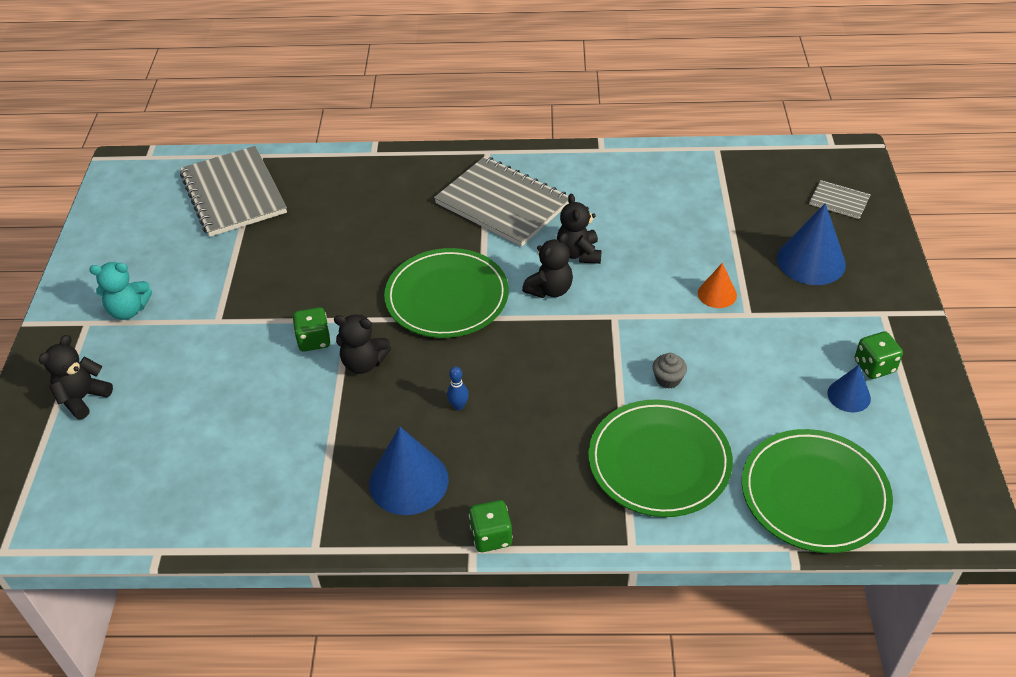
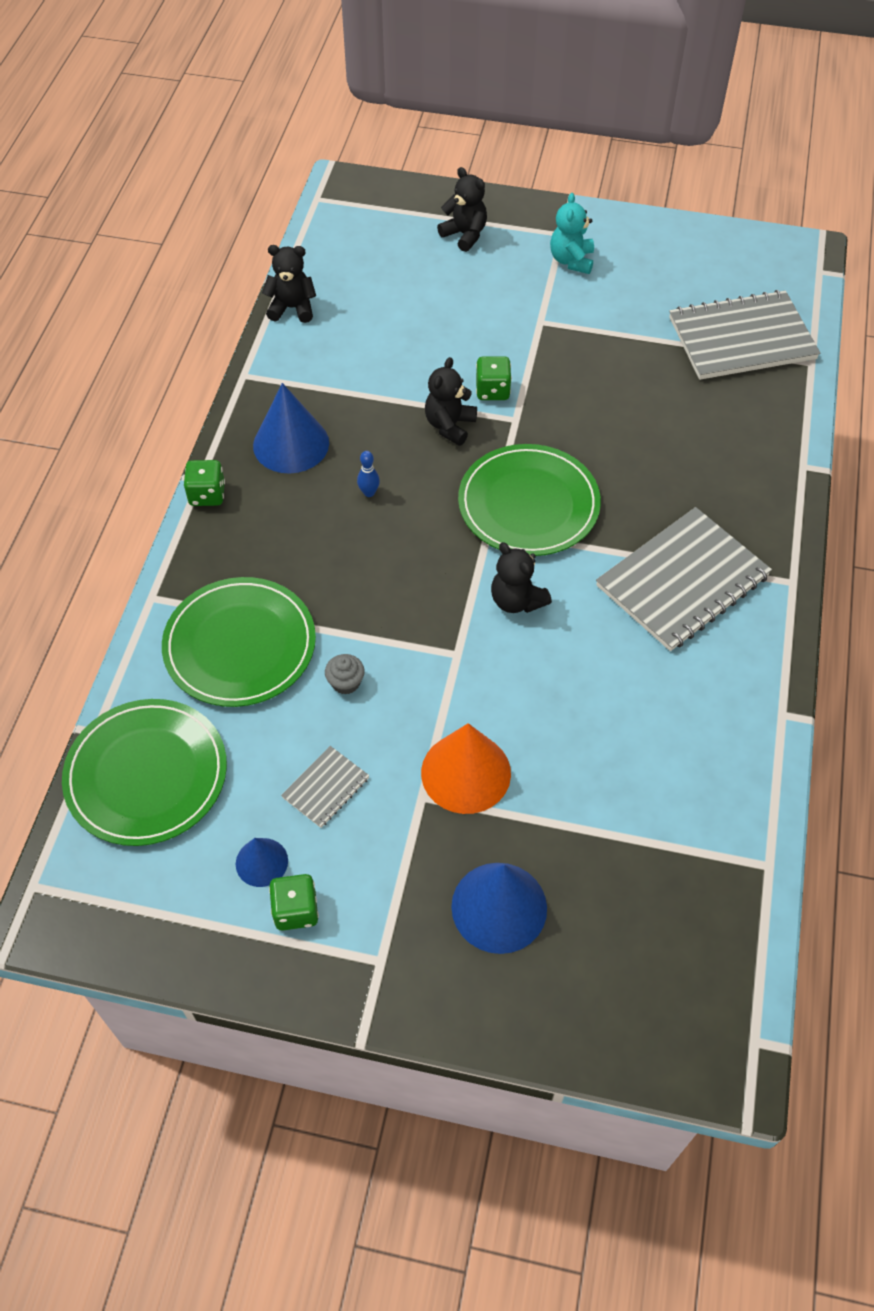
camera: 100 degrees right, 10 degrees up
(579, 253) = (572, 642): black teddy bear -> black teddy bear (292, 308)
(717, 294) = (466, 772): orange cone -> orange cone, size x1.79
(839, 201) = (617, 996): grey notebook -> grey notebook (326, 788)

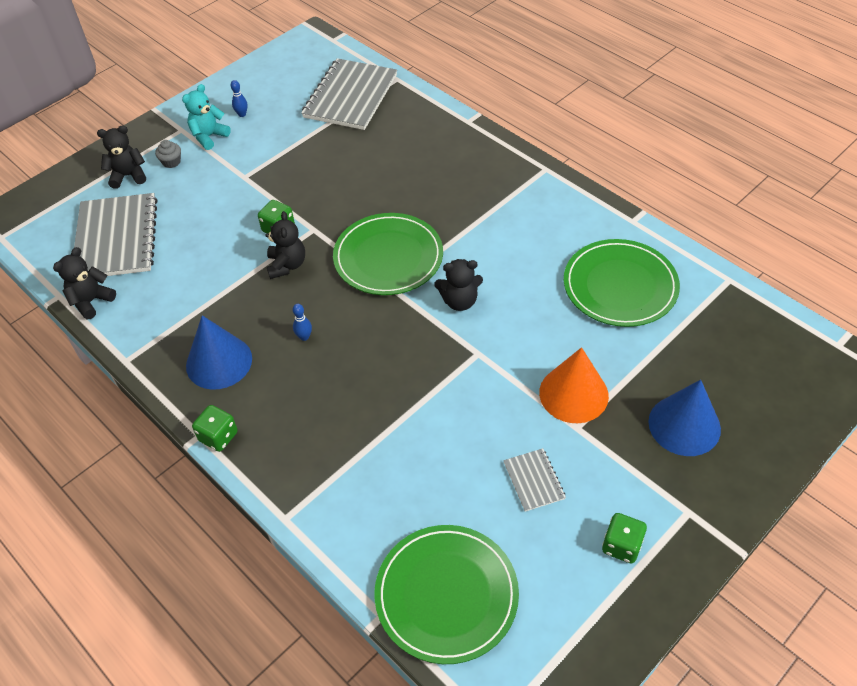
camera: 55 degrees left, 5 degrees down
(240, 645) = (375, 478): green plate -> green plate (620, 286)
(261, 862) = (570, 549): blue cone -> none
(345, 682) = (455, 427): grey cupcake -> grey cupcake (171, 162)
(450, 426) = (287, 265): black teddy bear -> black teddy bear turned 150 degrees counterclockwise
(571, 260) = (209, 137): turquoise teddy bear -> turquoise teddy bear turned 90 degrees clockwise
(627, 266) = (242, 114): none -> blue bowling pin
(682, 581) = (507, 215): grey notebook -> grey notebook (116, 238)

